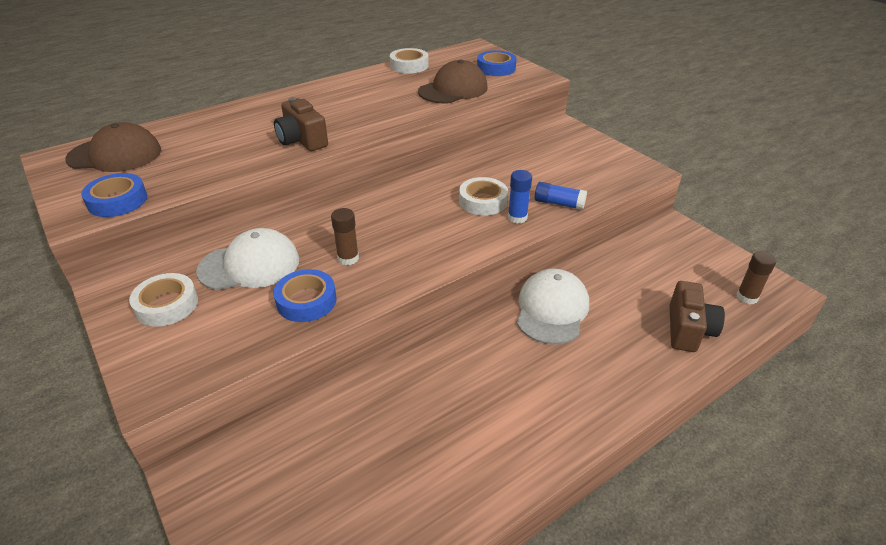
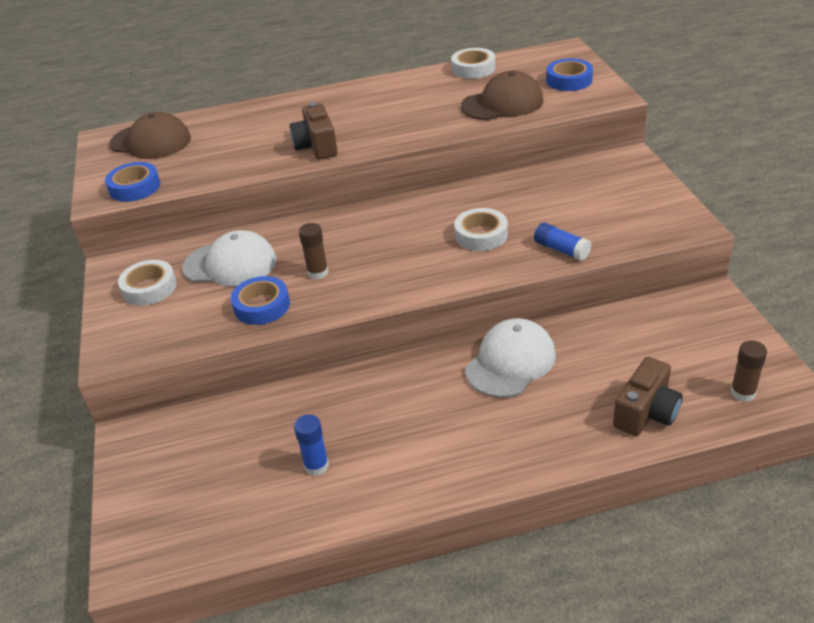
camera: 25 degrees right, 0 degrees up
(517, 217) = (506, 258): blue glue stick -> blue glue stick (316, 465)

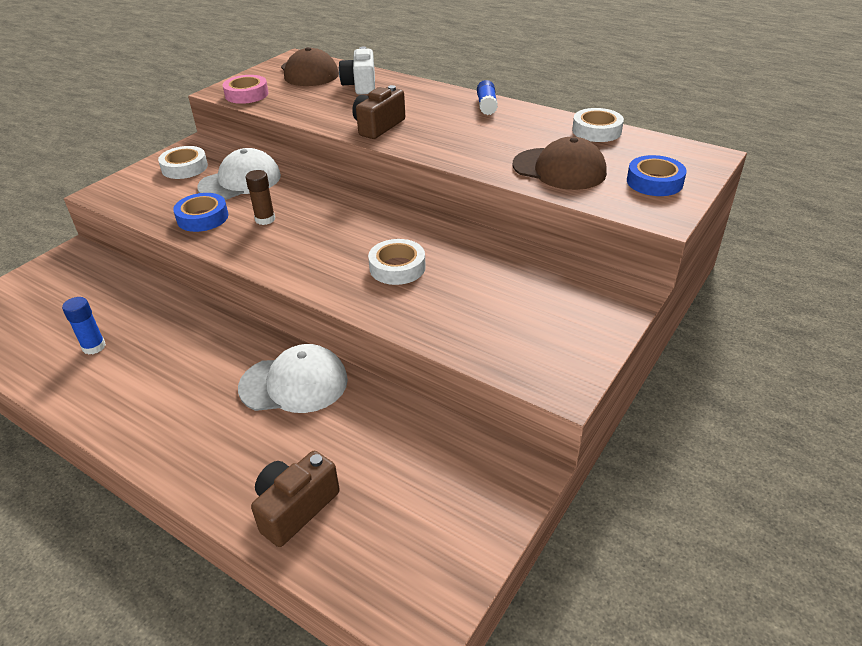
camera: 45 degrees right, 0 degrees up
(135, 187) = (246, 94): blue tape -> pink tape
(227, 127) = (360, 85): none -> white camera
(230, 264) = (240, 181): white cap -> white cap turned 90 degrees counterclockwise
(561, 250) = (424, 321): blue glue stick -> blue glue stick (486, 105)
(646, 412) = (295, 508): brown camera -> brown camera turned 135 degrees clockwise
(743, 393) = (386, 572): brown glue stick -> none

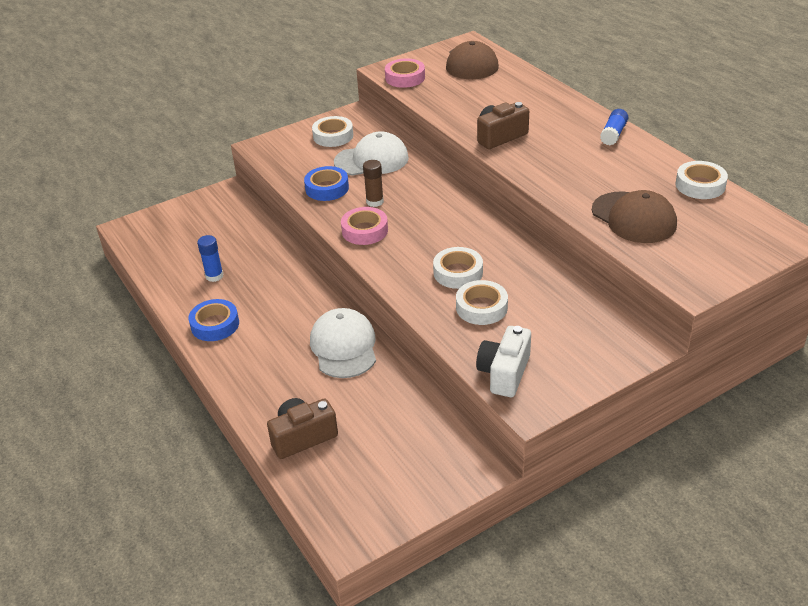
camera: 25 degrees right, 0 degrees up
(269, 250) = (365, 230): none -> pink tape
(294, 384) = (344, 347): white cap -> white cap turned 120 degrees counterclockwise
(360, 85) = (510, 87): white camera -> white camera (504, 373)
(444, 296) = (481, 307): none -> white tape
(654, 182) = (713, 252): blue tape -> blue tape (215, 325)

